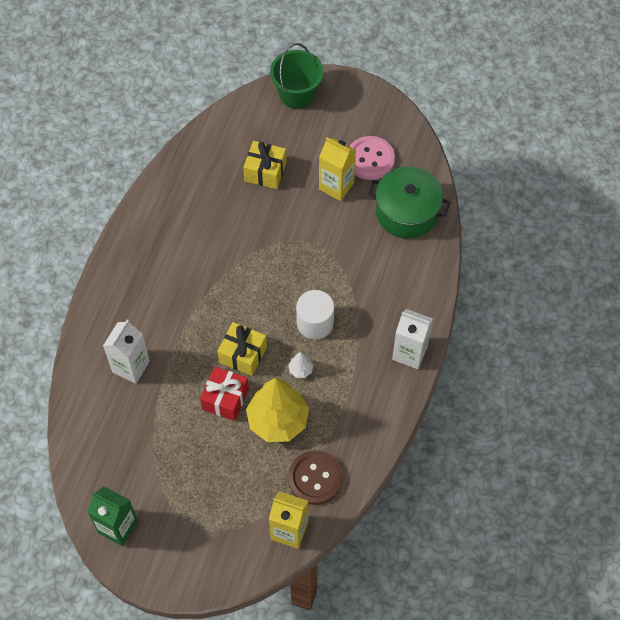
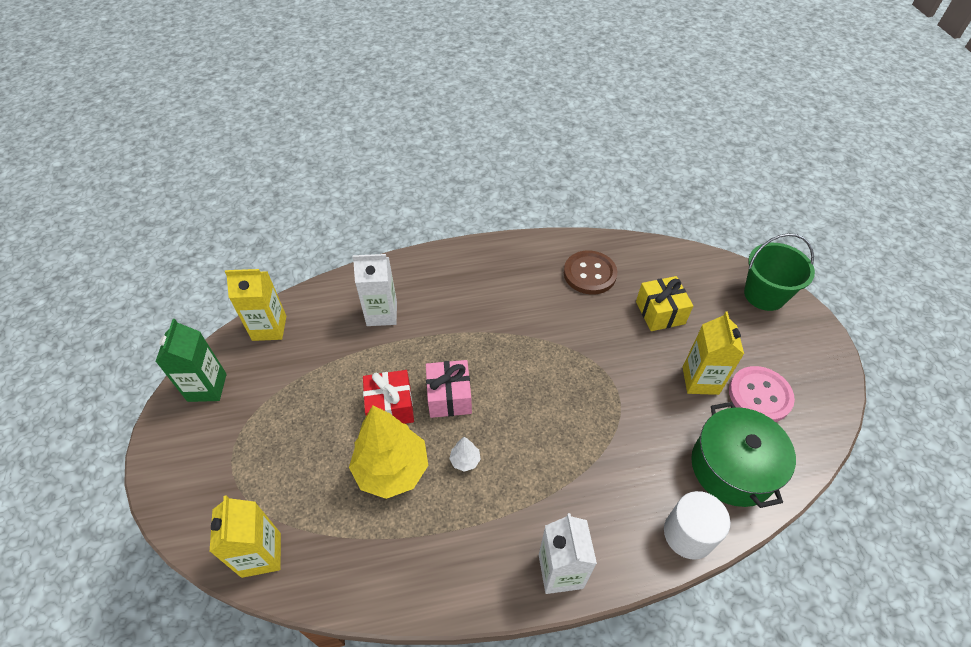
camera: 60 degrees right, 10 degrees down
(86, 459) = (269, 328): none -> yellow carton
(243, 354) = (449, 397): yellow gift -> pink gift
(315, 323) = (529, 445): white cylinder -> white cylinder (688, 534)
(315, 478) = (339, 548): brown button -> brown button (589, 274)

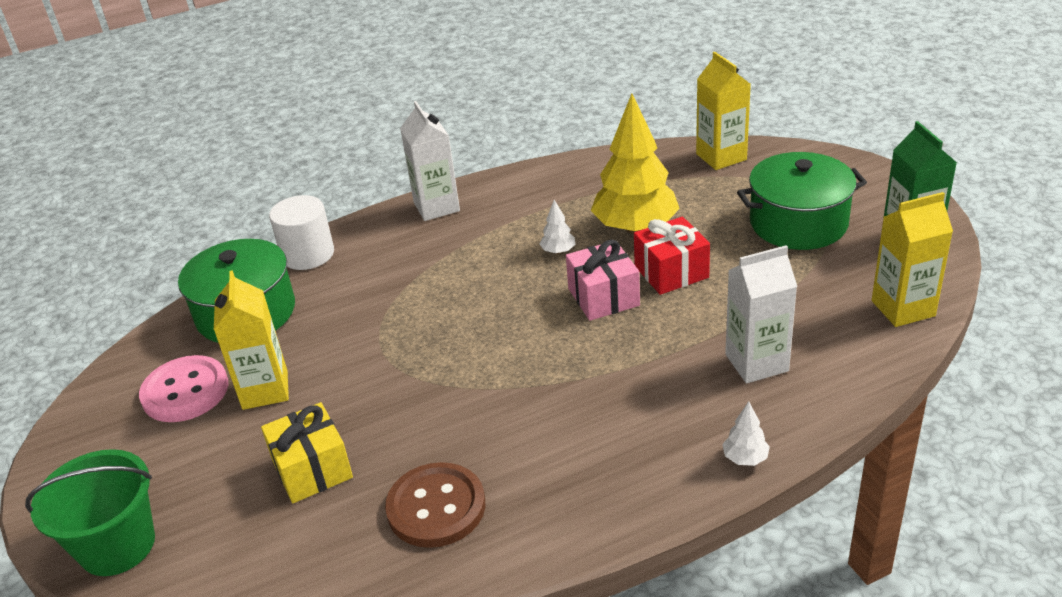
camera: 170 degrees right, 15 degrees down
(267, 431) = (798, 223): none -> green pot
(424, 260) = (745, 458): none -> white tree

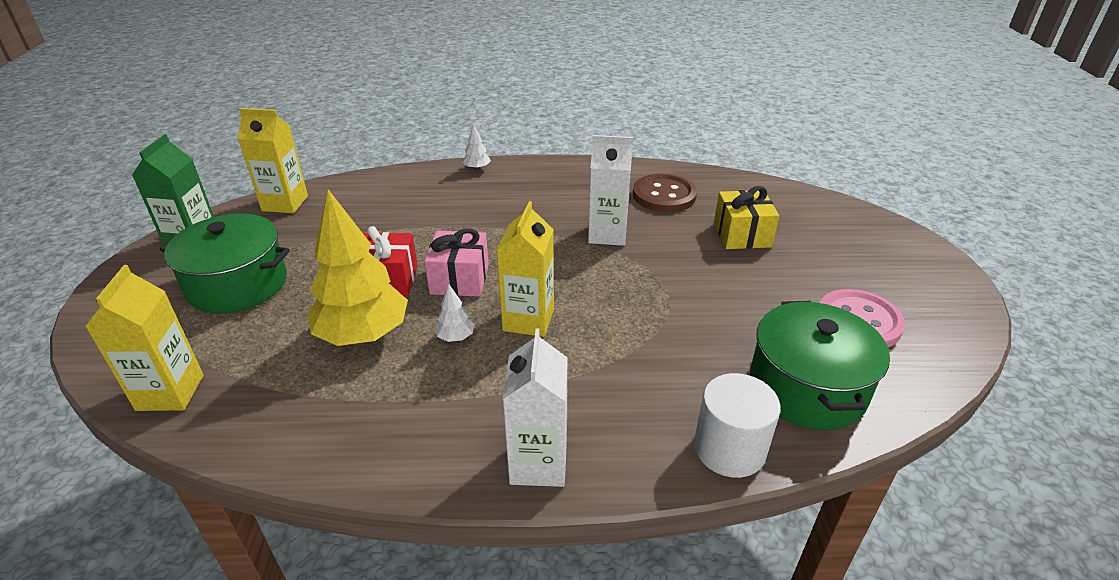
camera: 160 degrees left, 0 degrees up
(117, 545) = (880, 232): green bucket -> none
(265, 390) = (780, 299): yellow carton -> yellow carton (528, 320)
(756, 363) = (412, 204): white carton -> white carton (607, 234)

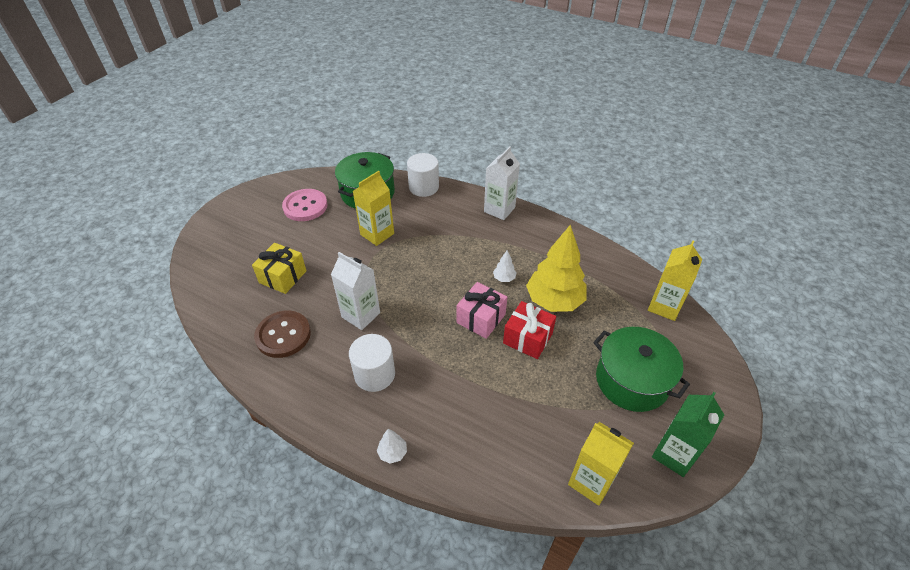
camera: 150 degrees left, 10 degrees up
(528, 320) = (459, 272): yellow carton -> yellow carton (377, 234)
(540, 200) = (374, 374): none -> white cylinder

